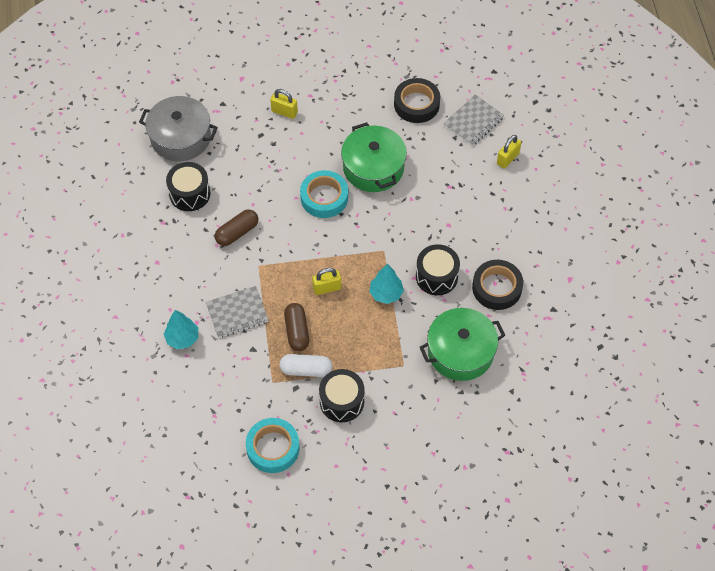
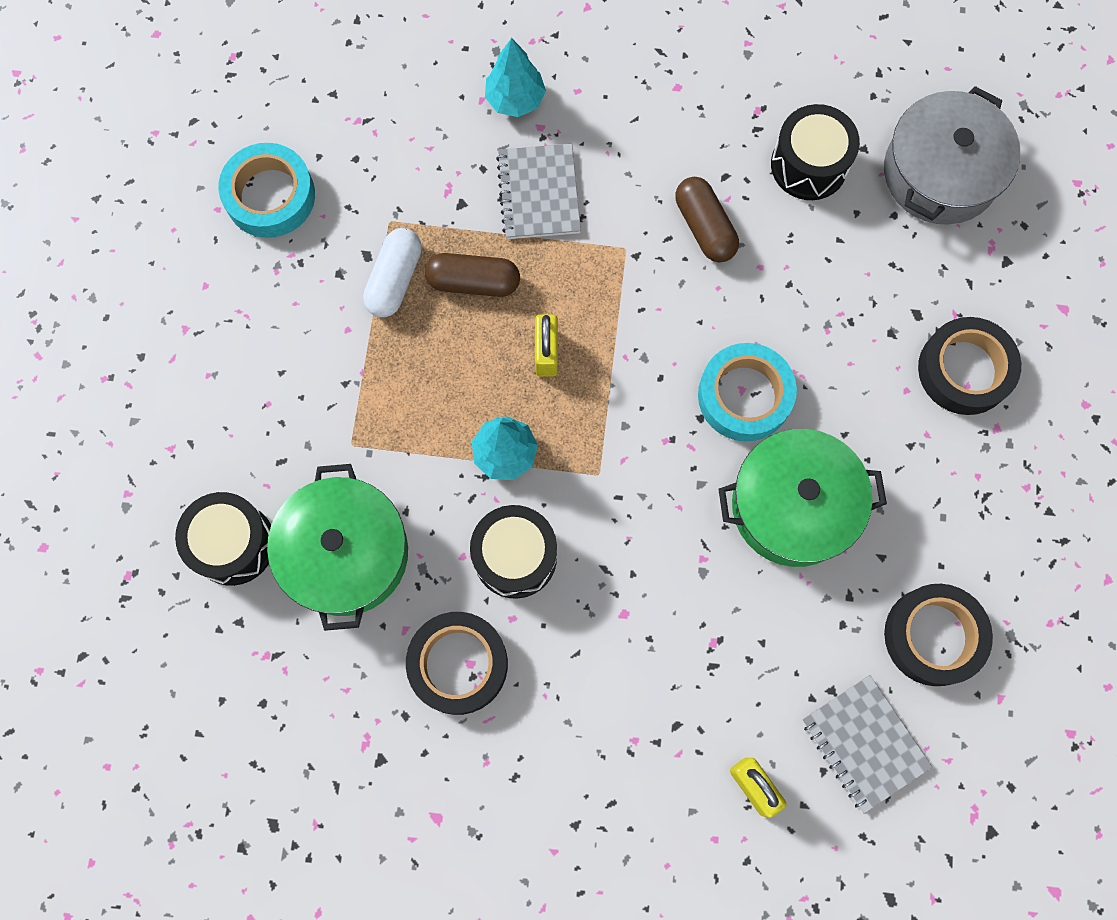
camera: 105 degrees right, 15 degrees up
(284, 112) = (964, 370): yellow padlock -> black tape
(342, 401) = (316, 323): black drum -> black drum (233, 544)

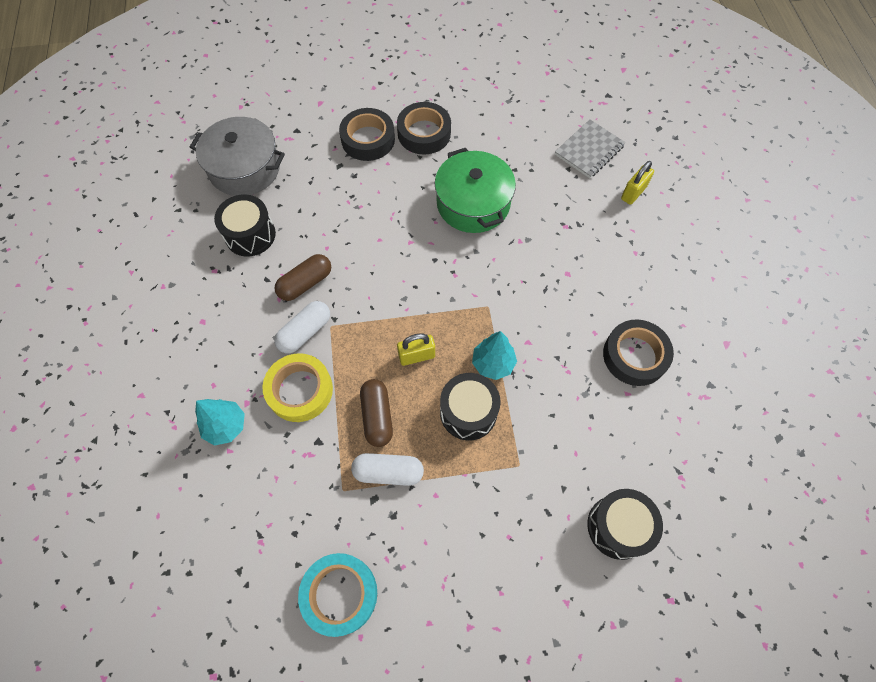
camera: 105 degrees left, 10 degrees down
(345, 553) = (594, 446): green pot -> none
(515, 556) = (556, 340): black drum -> black drum (468, 412)
(539, 193) = (300, 390): grey notebook -> yellow tape
(624, 214) = (305, 332): none -> white capsule
(744, 396) = (414, 239): turquoise tape -> none
(933, 636) = (521, 131): black tape -> black tape (424, 133)

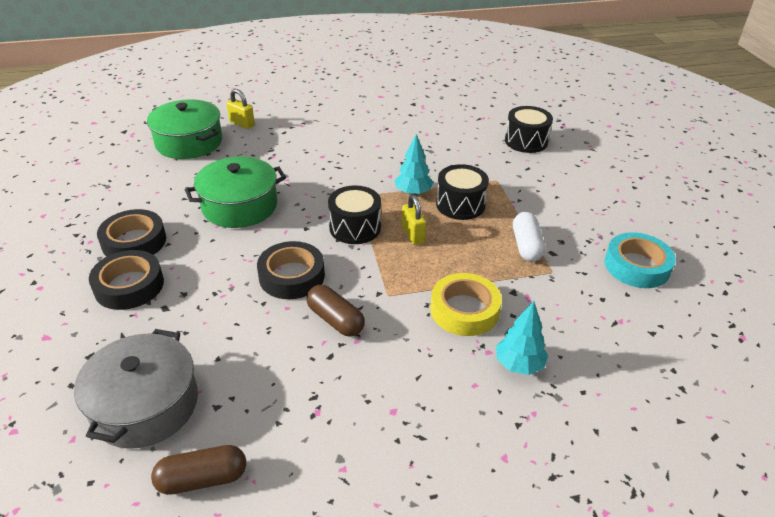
camera: 95 degrees left, 25 degrees down
(250, 235) = (263, 381): black drum -> black drum (355, 227)
(305, 332) = (397, 313): white capsule -> none
(377, 416) = (477, 255): brown capsule -> brown capsule (202, 479)
(589, 150) = (189, 142): grey notebook -> green pot
(634, 356) = (395, 130): black tape -> black tape (292, 276)

